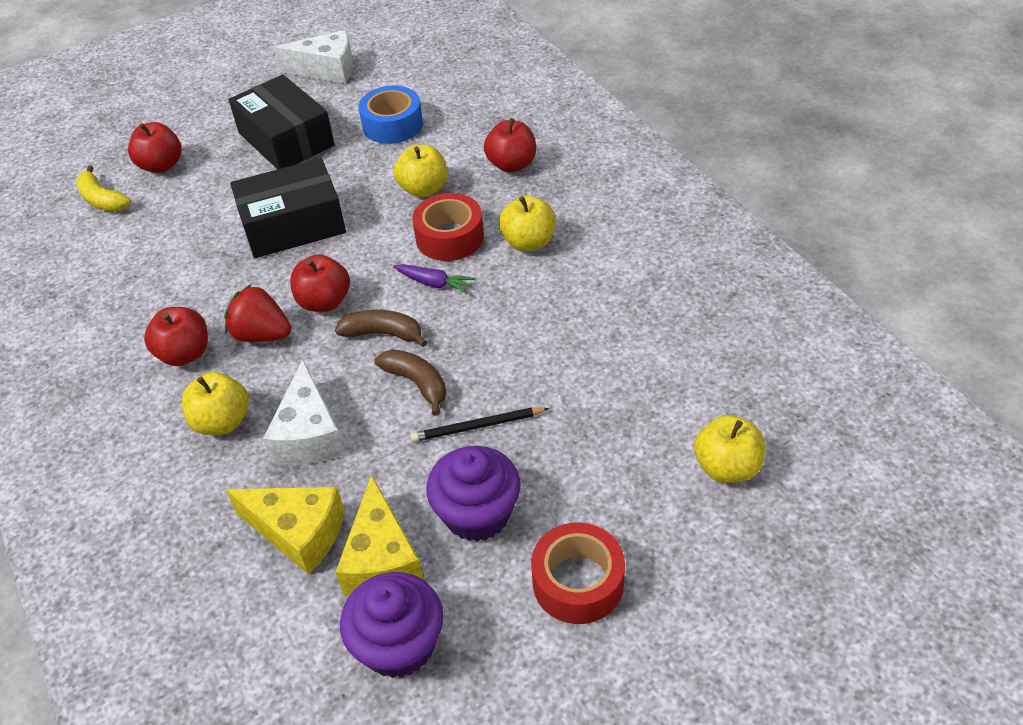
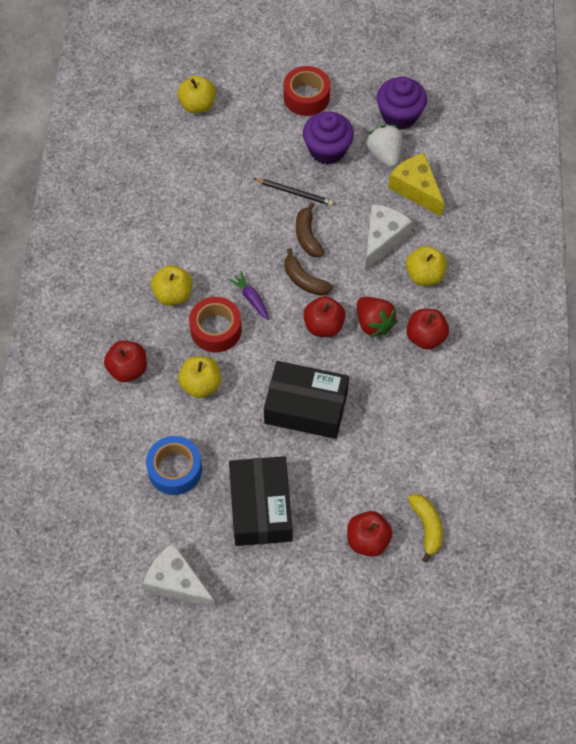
camera: 150 degrees left, 15 degrees up
(382, 559) = (384, 154): yellow cheese -> white strawberry

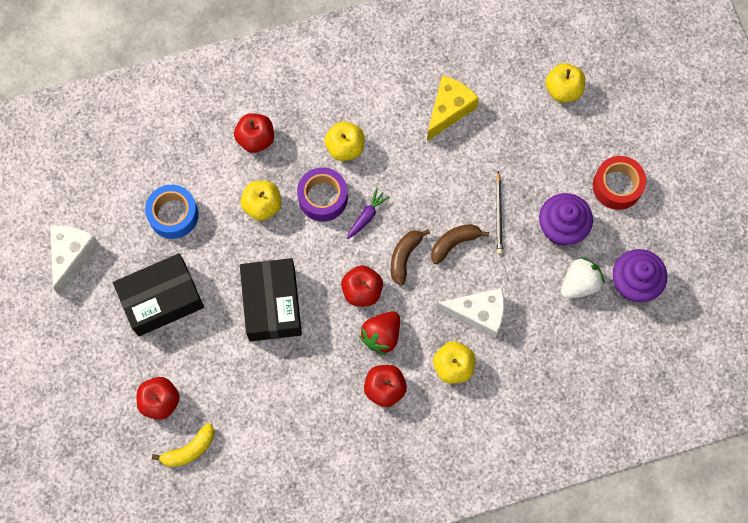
camera: 70 degrees right, 10 degrees up
(216, 329) = (323, 198): red tape -> purple tape
(416, 189) = (550, 327): yellow cheese -> yellow cheese (449, 110)

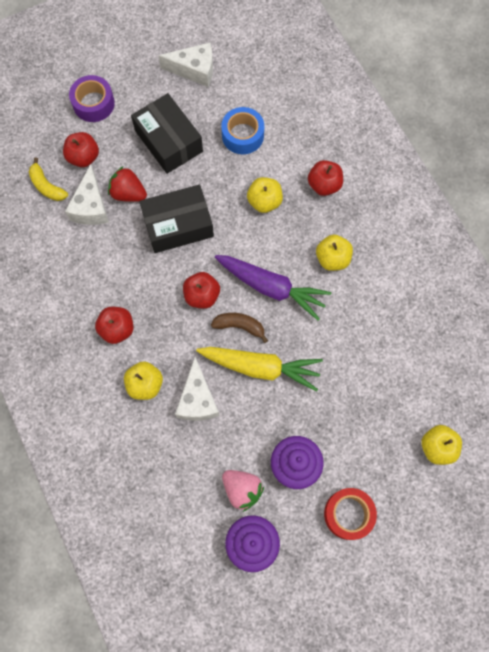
camera: 80 degrees right, 0 degrees up
(227, 400) = (91, 206): none -> white cheese
(323, 198) = (281, 248): purple tape -> purple tape (93, 103)
(366, 216) = (271, 288): purple carrot -> purple carrot, size x2.21
(381, 335) = (164, 319): red strawberry -> red strawberry (128, 193)
(449, 110) = (390, 342): yellow cheese -> none
(454, 243) = (261, 367): brown banana -> yellow carrot
(498, 214) = (296, 404): black pencil -> none
(579, 284) = (242, 489): white strawberry -> pink strawberry

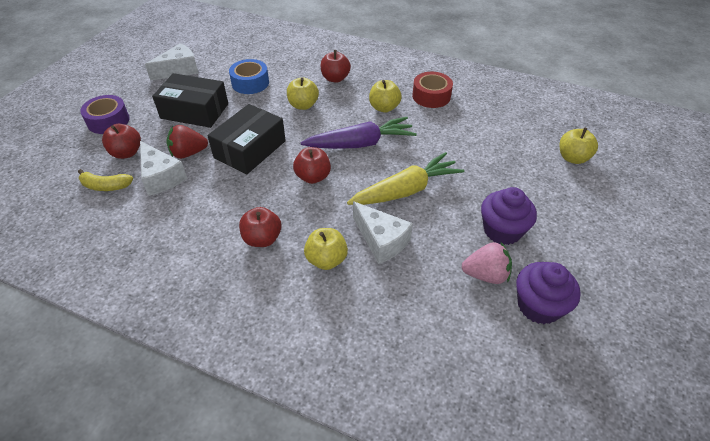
camera: 40 degrees left, 25 degrees down
(239, 326) = (362, 177): brown banana -> none
(348, 514) = (575, 233): red tape -> red tape (431, 96)

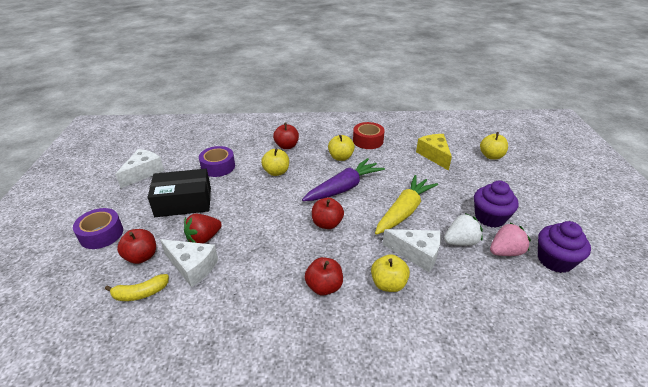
camera: 25 degrees left, 10 degrees down
(250, 83) = (218, 167): blue tape -> purple tape
(250, 149) = (257, 218): black box -> none
(442, 245) = (460, 242): none -> white strawberry
(498, 136) = (434, 155): none -> yellow cheese

